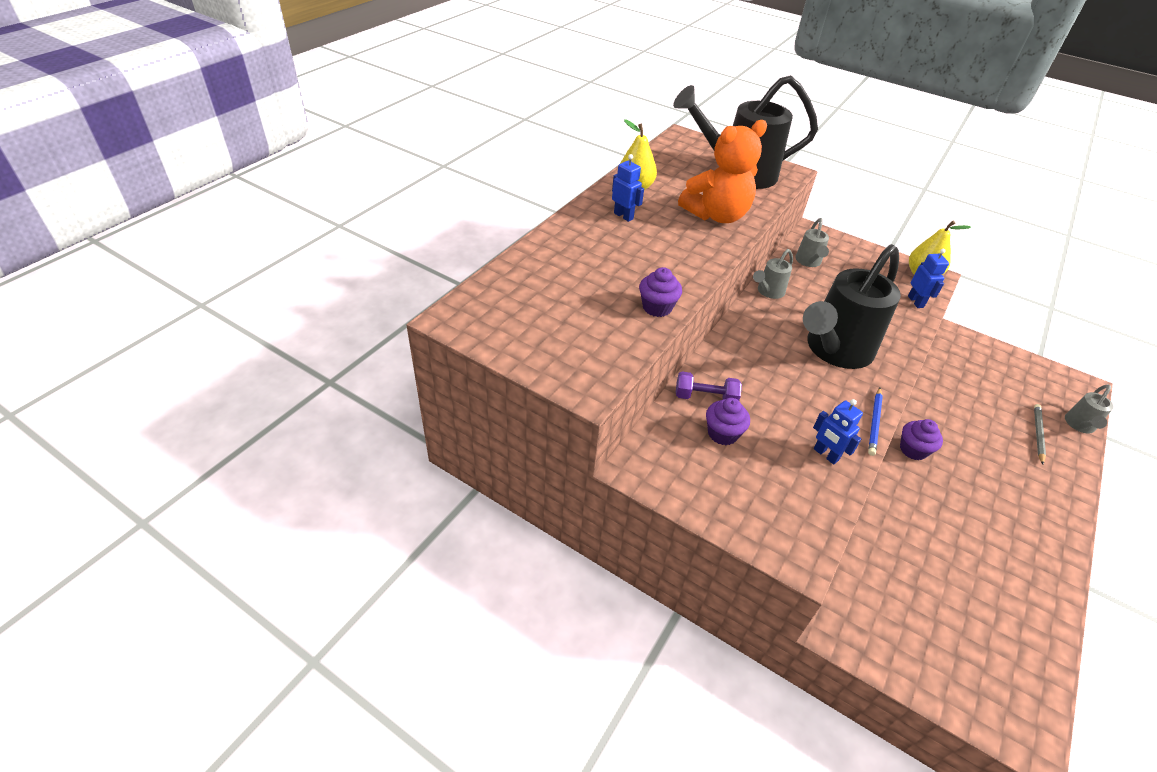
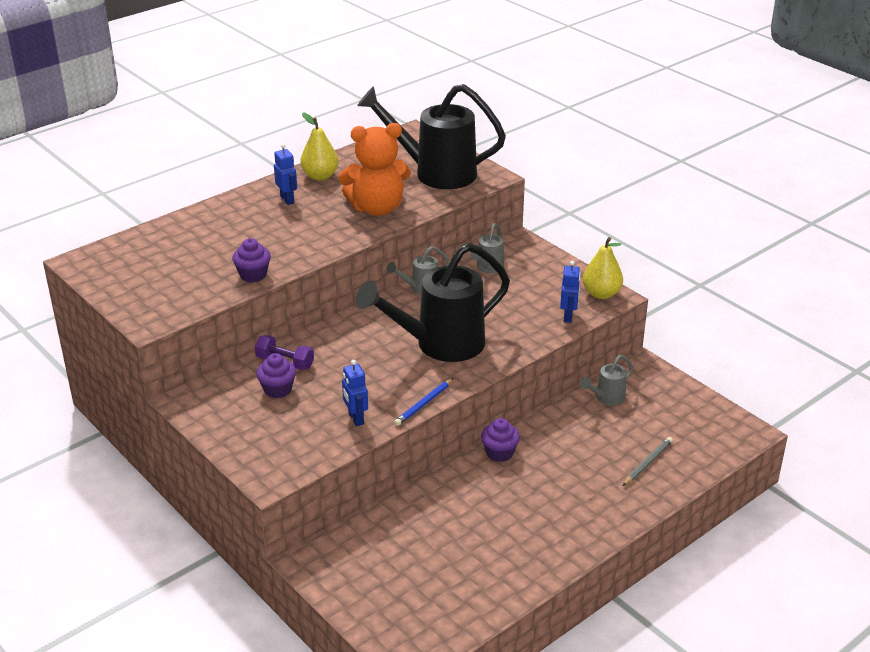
camera: 20 degrees right, 10 degrees down
(1079, 426) = (703, 463): grey watering can -> grey watering can (606, 398)

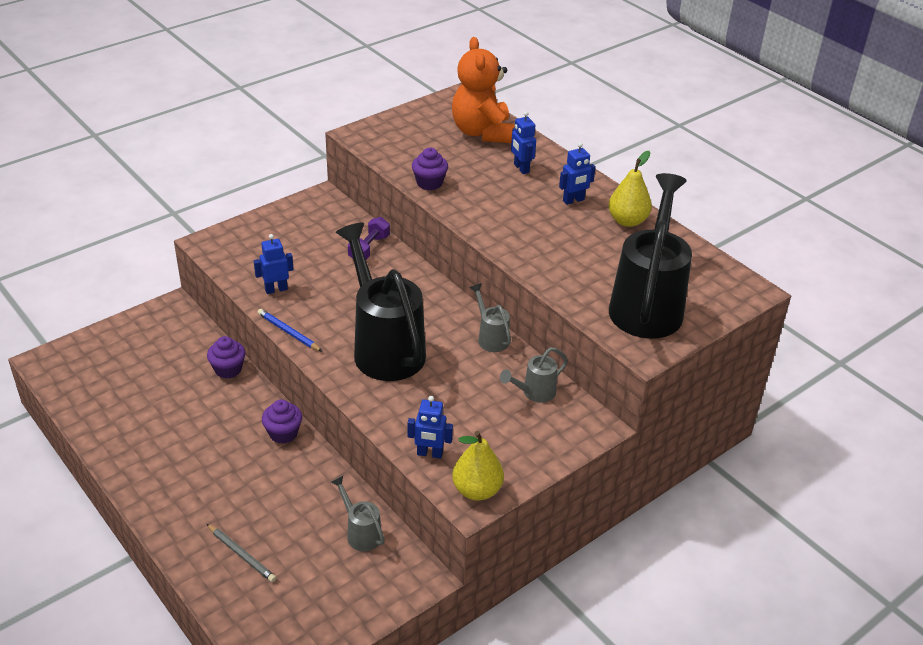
camera: 90 degrees right, 5 degrees up
(230, 225) = (521, 168): none -> blue robot
(277, 389) = (328, 245): purple cupcake -> purple cupcake (228, 369)
(377, 208) = (559, 258): orange teddy bear -> orange teddy bear (482, 132)
(488, 268) = (534, 393): grey watering can -> grey watering can turned 60 degrees counterclockwise

